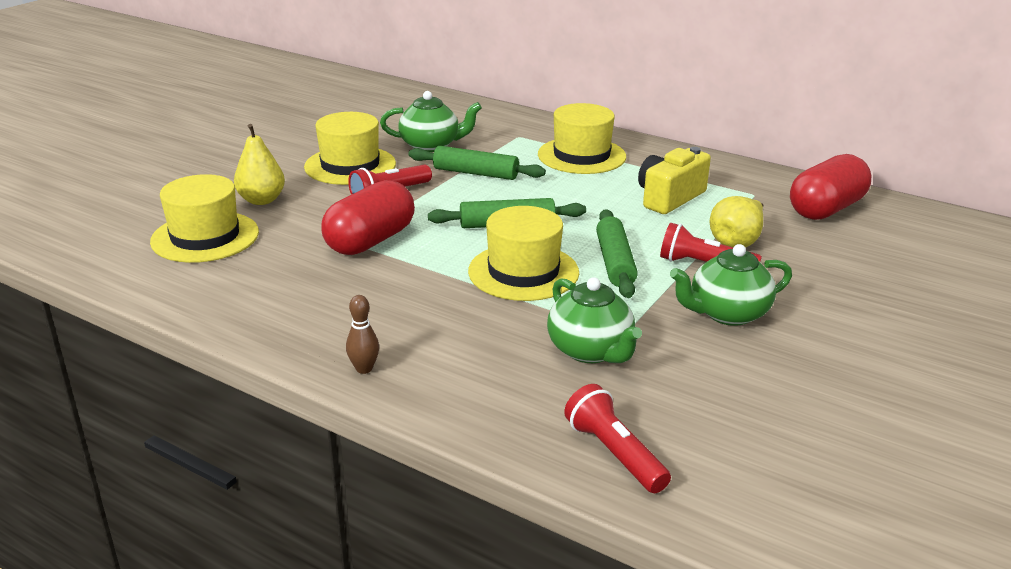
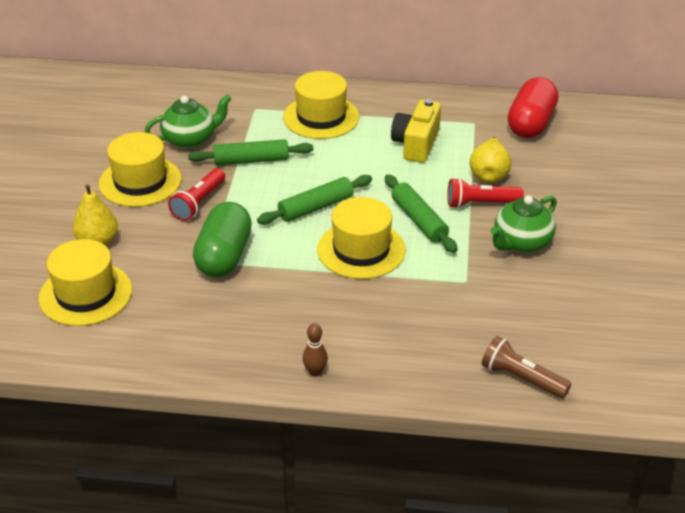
camera: 25 degrees left, 10 degrees up
(370, 241) = (224, 256): red capsule -> green capsule
(591, 351) = (455, 304): green teapot -> none
(614, 454) = (522, 378): red flashlight -> brown flashlight

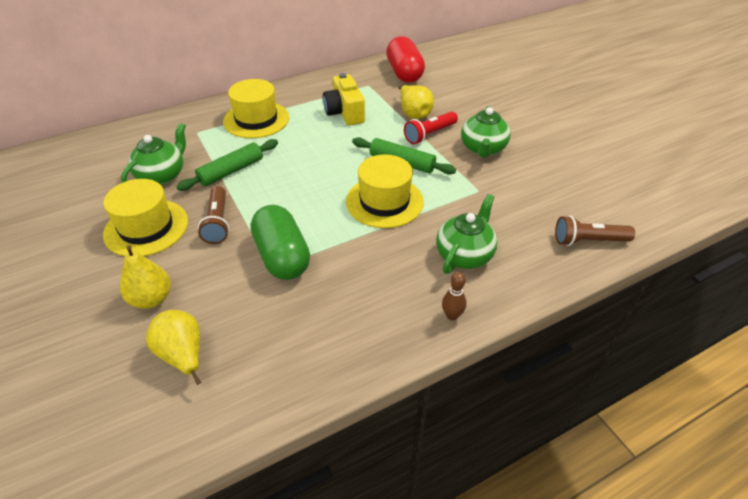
camera: 35 degrees left, 5 degrees up
(85, 294) = (183, 355): yellow hat -> yellow pear
(199, 203) = (218, 222): red flashlight -> brown flashlight
(316, 207) = (318, 185): green rolling pin -> none
(383, 330) = (464, 254): none -> green teapot

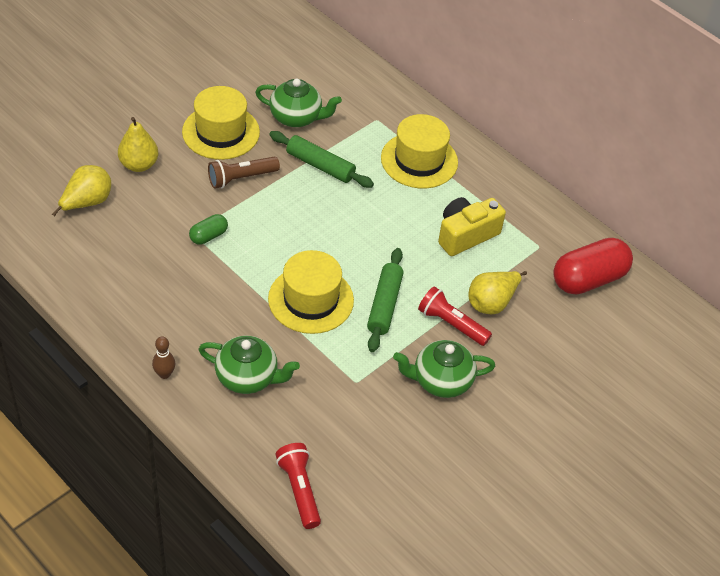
camera: 70 degrees right, 5 degrees up
(282, 256) = (208, 236): green capsule -> green capsule, size x0.49
(588, 241) = (299, 490): brown flashlight -> red flashlight

